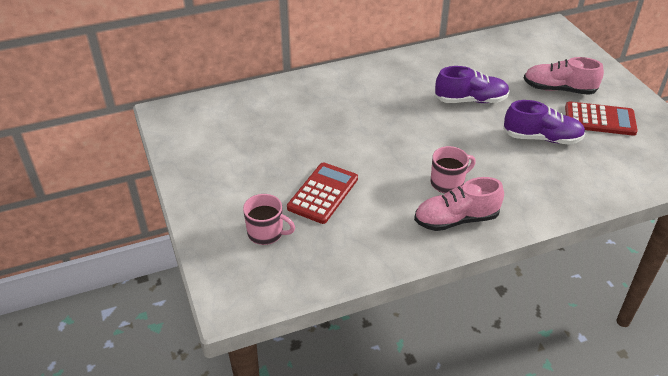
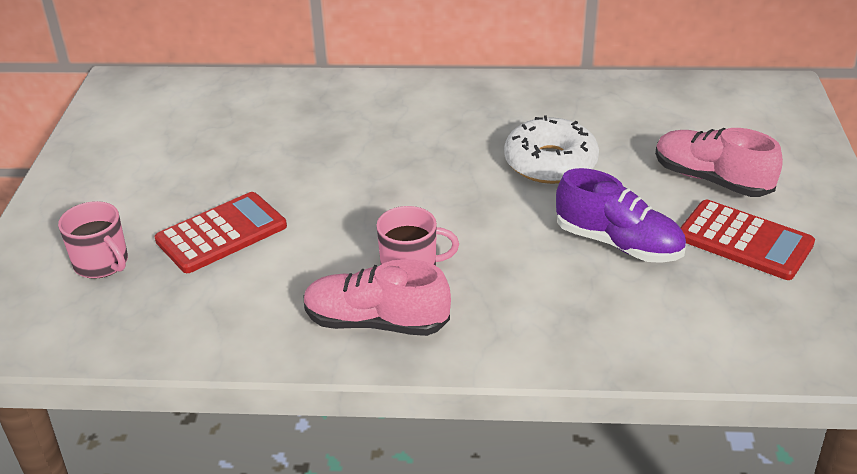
camera: 25 degrees right, 5 degrees down
(471, 100) = (550, 163): purple shoe -> white donut

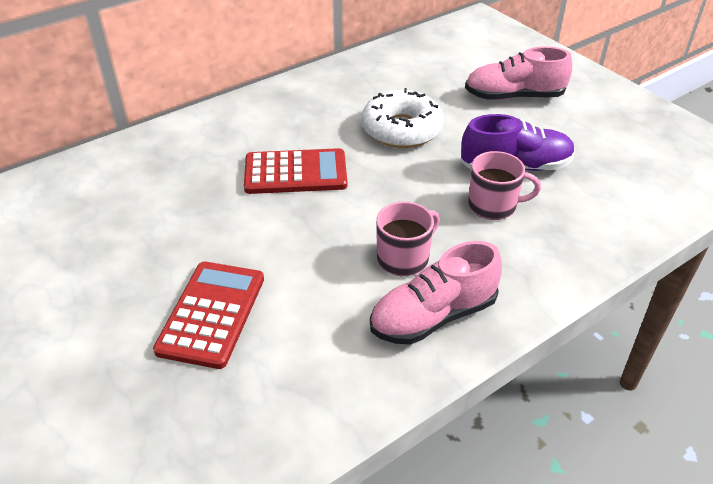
camera: 40 degrees left, 5 degrees up
(102, 263) = (125, 407): pink mug -> pink mug (493, 205)
(744, 241) = (581, 128): red calculator -> red calculator (295, 173)

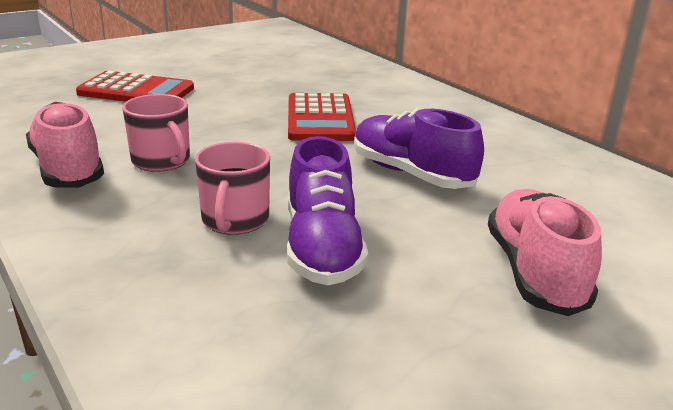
camera: 90 degrees right, 15 degrees down
(401, 129) = (411, 174): white donut -> purple shoe

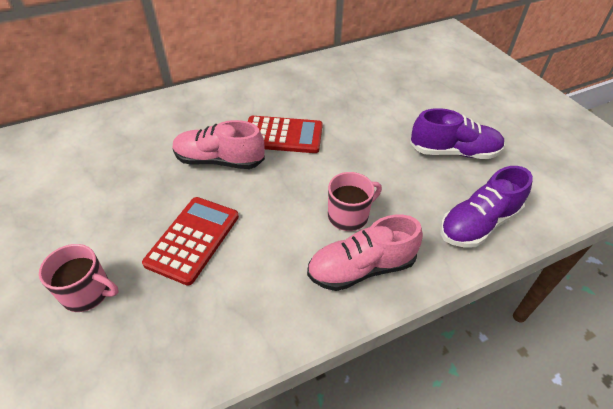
camera: 80 degrees left, 20 degrees up
(234, 220) = (429, 182): pink mug -> pink mug (88, 292)
(411, 174) = (370, 111): purple shoe -> purple shoe (478, 223)
(534, 272) = (464, 95): pink shoe -> pink shoe (219, 161)

